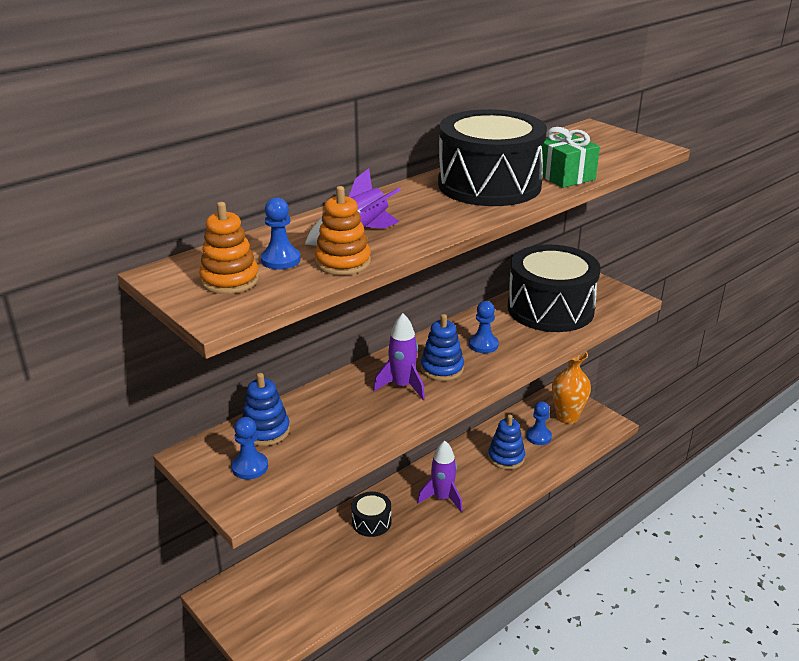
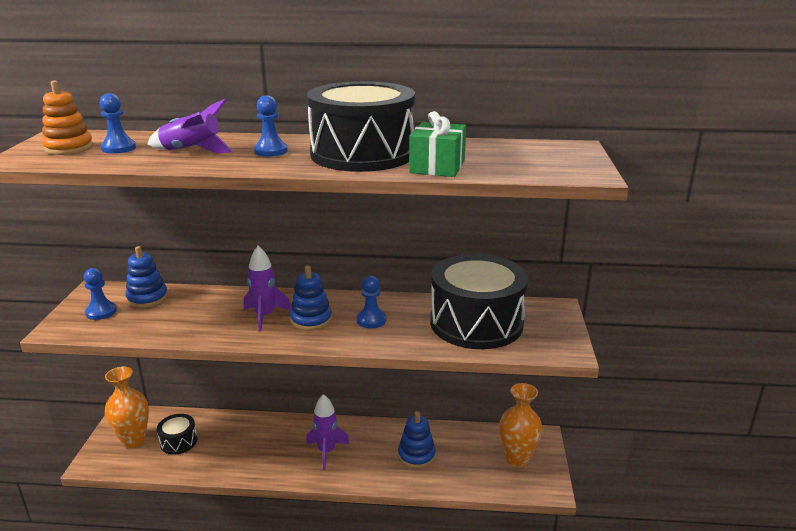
camera: 45 degrees right, 5 degrees down
(266, 605) = (133, 440): none -> orange vase
(343, 262) = (138, 161): orange stacking toy -> none
(371, 522) = (261, 435): black drum -> black drum (178, 442)
(538, 437) = (467, 457): blue pawn -> blue pawn (271, 151)

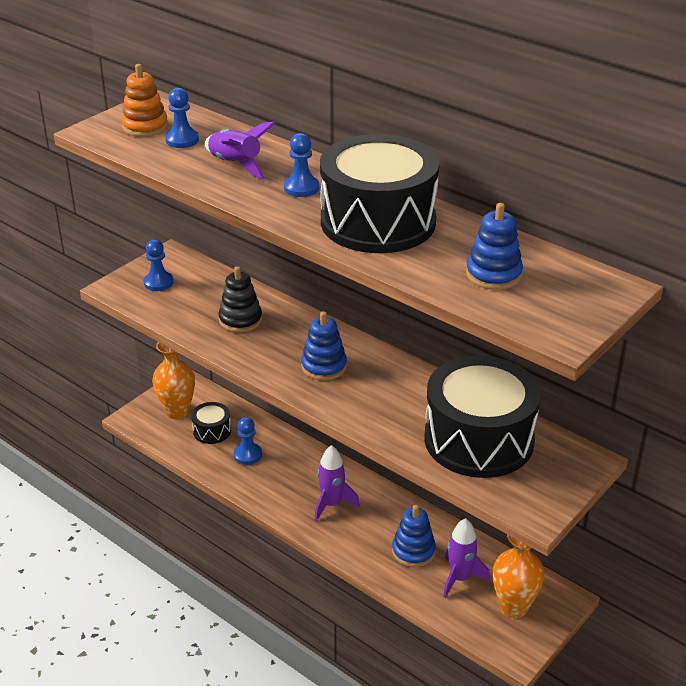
camera: 35 degrees right, 10 degrees up
(147, 298) = (206, 282): blue stacking toy -> blue stacking toy (493, 274)
(206, 313) = (240, 320): none -> black stacking toy
(265, 316) = (287, 345): purple rocket -> purple rocket (460, 578)
(371, 320) = (378, 391): blue pawn -> blue pawn (248, 455)
(437, 167) = (424, 267): green gift -> none

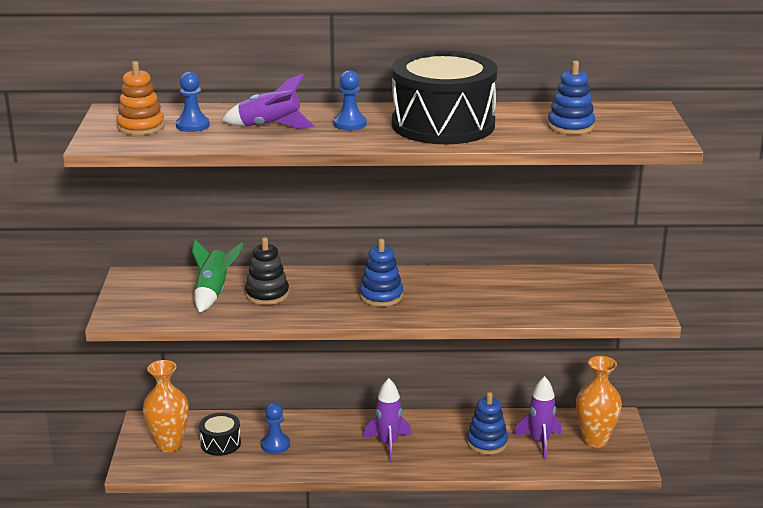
camera: 40 degrees left, 10 degrees down
(158, 282) = (153, 298): blue pawn -> none
(205, 298) = (213, 293): none -> green rocket
(478, 439) = (553, 292): black drum -> none

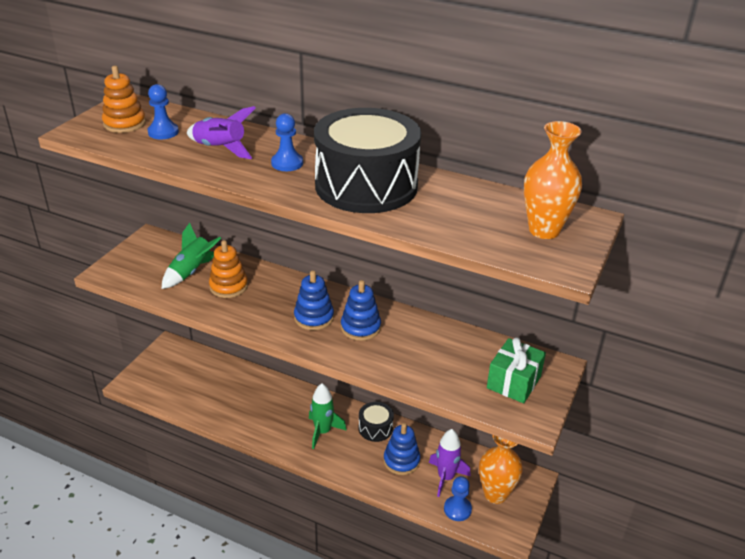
camera: 25 degrees right, 10 degrees up
(169, 444) = (168, 371): orange vase -> orange vase (544, 230)
(220, 443) = (203, 384): black drum -> black drum (375, 428)
(267, 294) = (228, 286): black stacking toy -> orange stacking toy
(275, 445) = (240, 400): blue pawn -> blue pawn (457, 509)
(388, 444) = (323, 432): purple rocket -> green rocket
(570, 126) = (484, 220): blue stacking toy -> blue stacking toy (360, 327)
(608, 294) = (513, 382): none -> green gift

